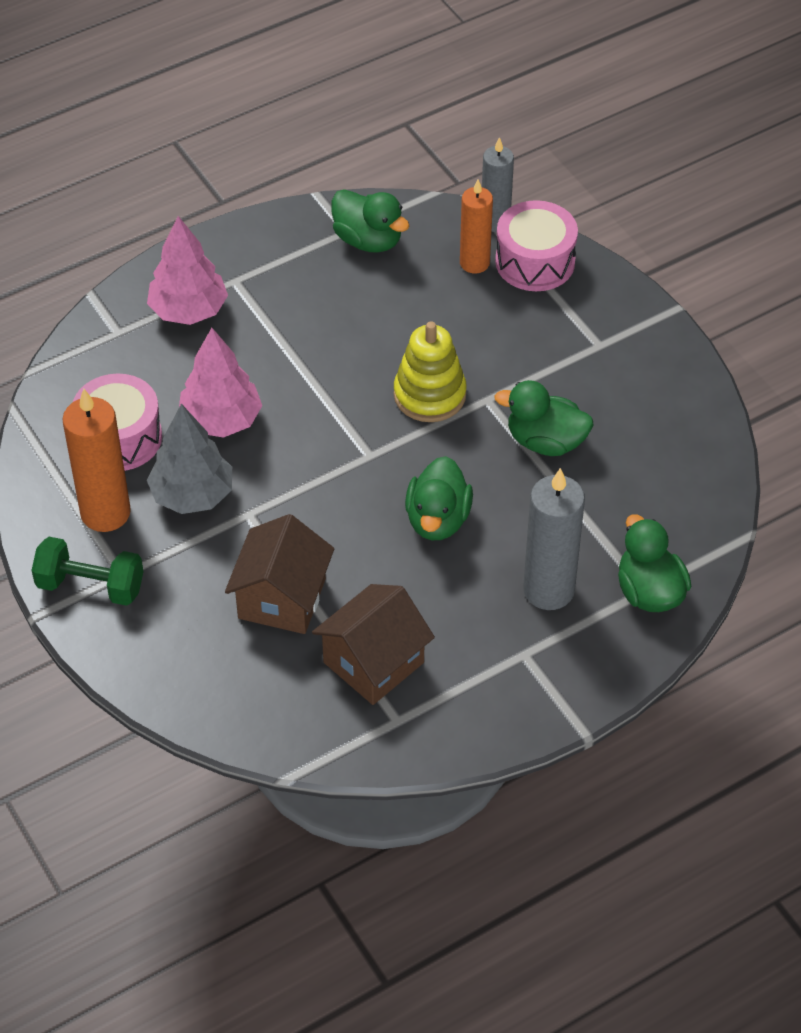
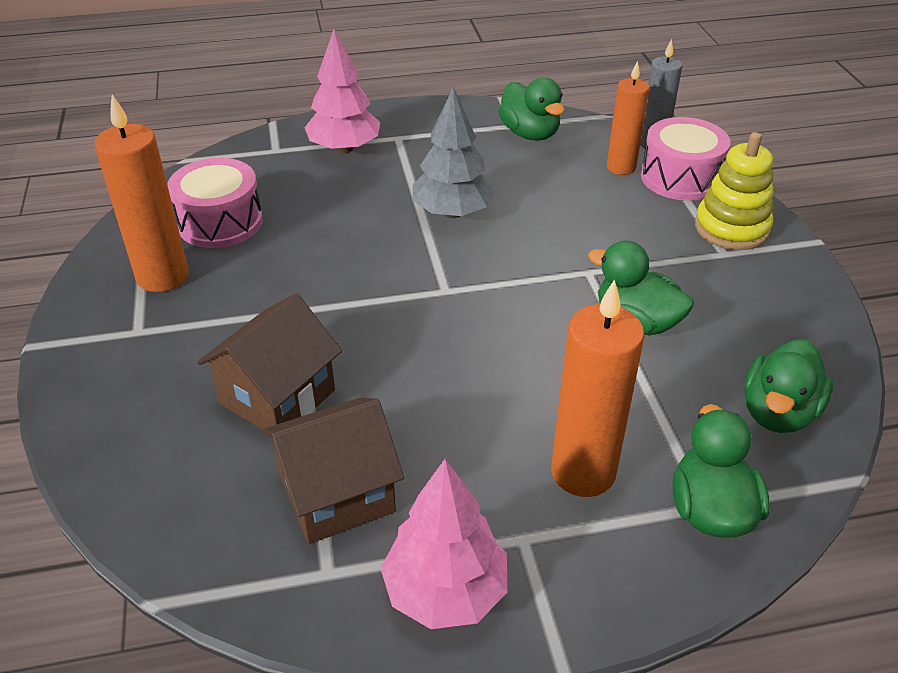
camera: 20 degrees right, 10 degrees down
(90, 586) = (100, 333): green dumbbell -> none
(192, 495) = (252, 282): grey tree -> grey tree (452, 212)
(221, 420) = (319, 230): pink tree -> pink tree (445, 591)
(429, 395) = (531, 255): yellow stacking toy -> yellow stacking toy (731, 228)
(438, 519) = (486, 365): green duck -> green duck (778, 413)
(548, 590) = (583, 472): grey candle -> orange candle

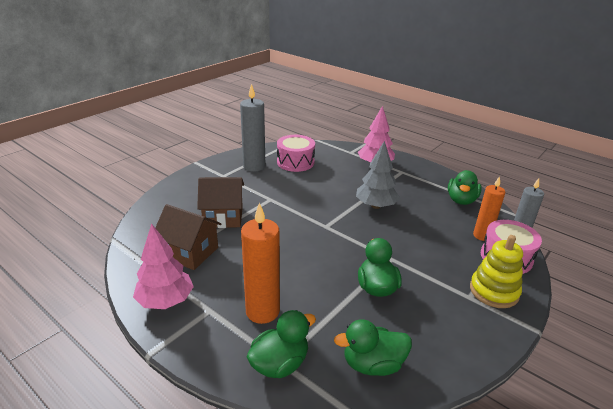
camera: 50 degrees right, 10 degrees down
(162, 276) = (254, 166): orange candle -> grey candle

